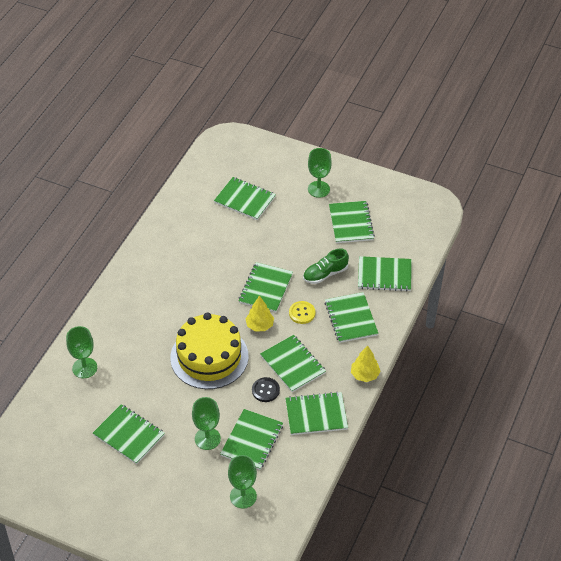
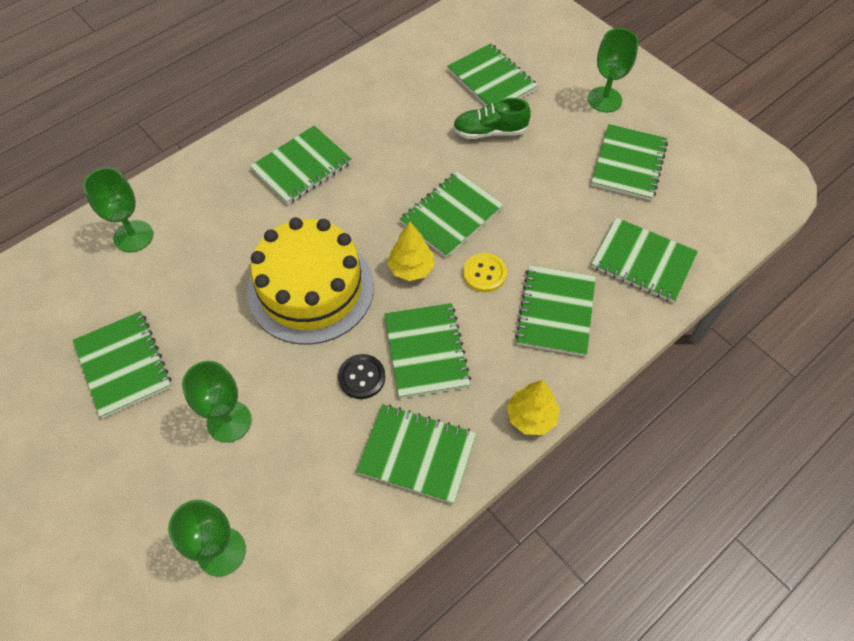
camera: 25 degrees right, 10 degrees up
(252, 440) = (293, 455): green notebook -> green notebook (301, 166)
(325, 274) = (551, 226): green shoe -> green shoe (490, 132)

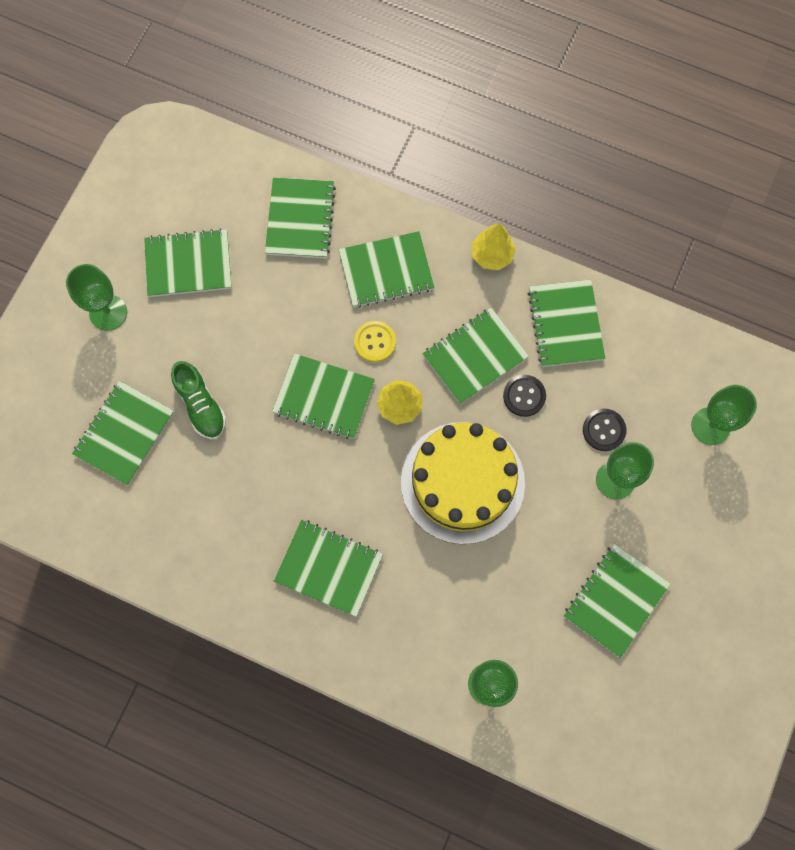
camera: 115 degrees left, 15 degrees up
(284, 436) = (604, 430): none -> black button

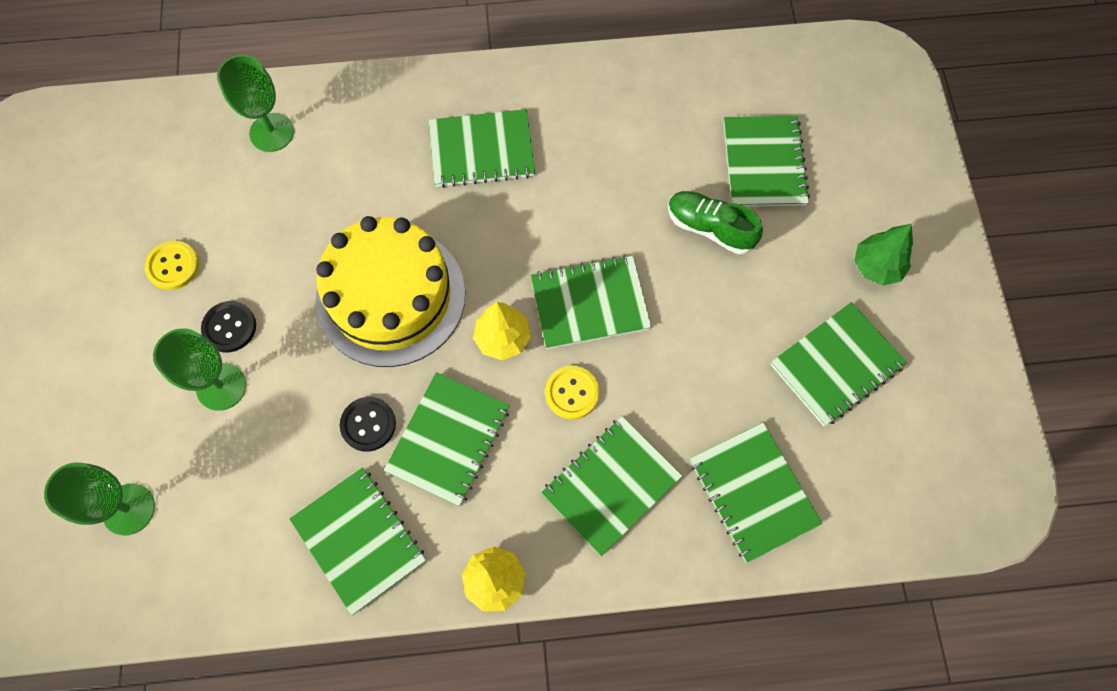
camera: 150 degrees right, 5 degrees down
(108, 312) = (876, 266): green goblet -> green tree
(604, 430) = (257, 435): black button -> black button (229, 327)
(615, 600) = (173, 266): green notebook -> yellow button

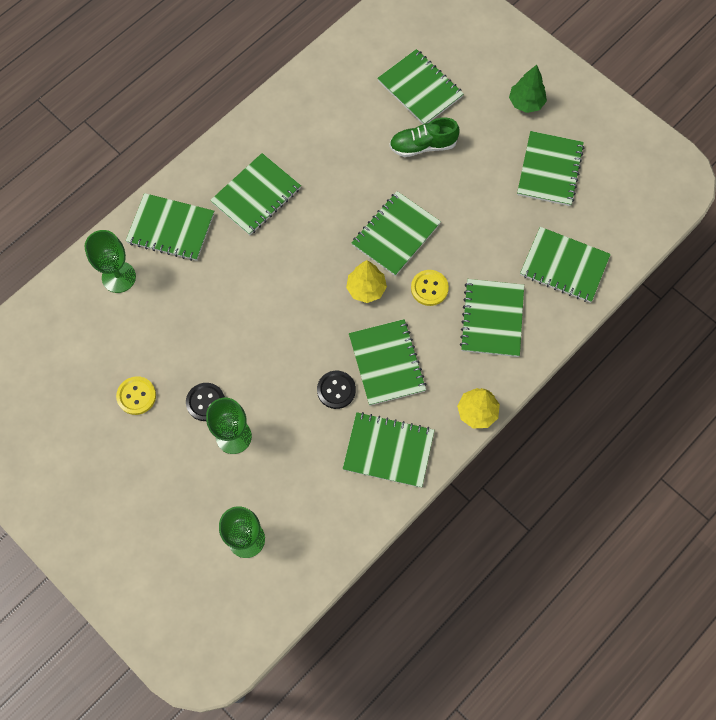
camera: 40 degrees left, 0 degrees up
(367, 121) = (171, 228): none -> green notebook
(391, 296) = (282, 314): yellow cake -> none

